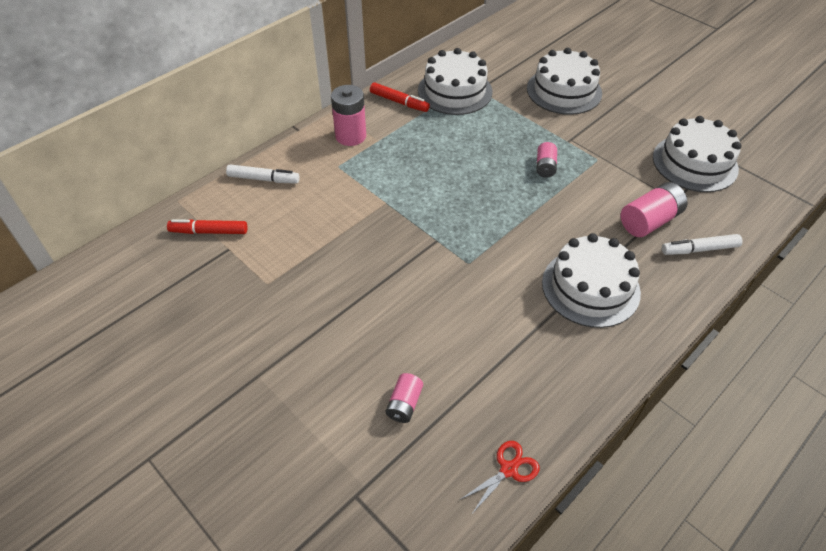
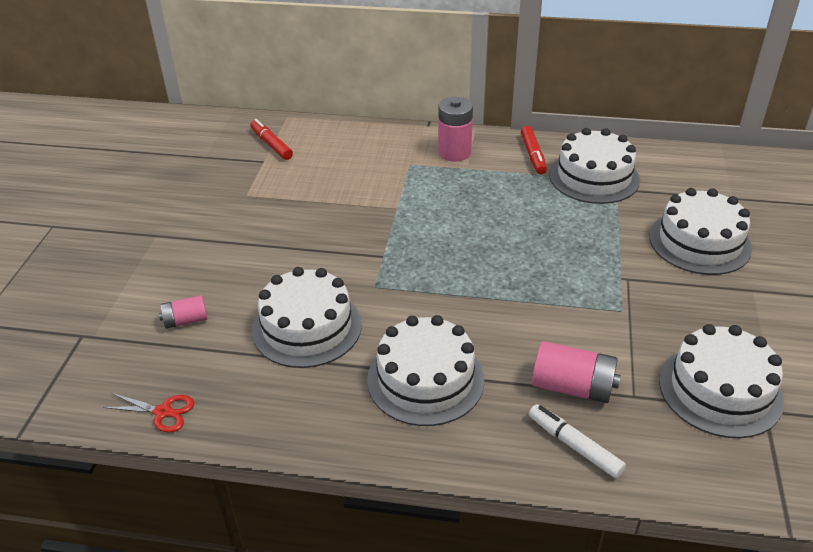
camera: 55 degrees right, 10 degrees down
(263, 179) = (352, 139): white marker -> none
(481, 326) = (307, 327): none -> white cake
(545, 167) = (561, 279): pink battery -> none

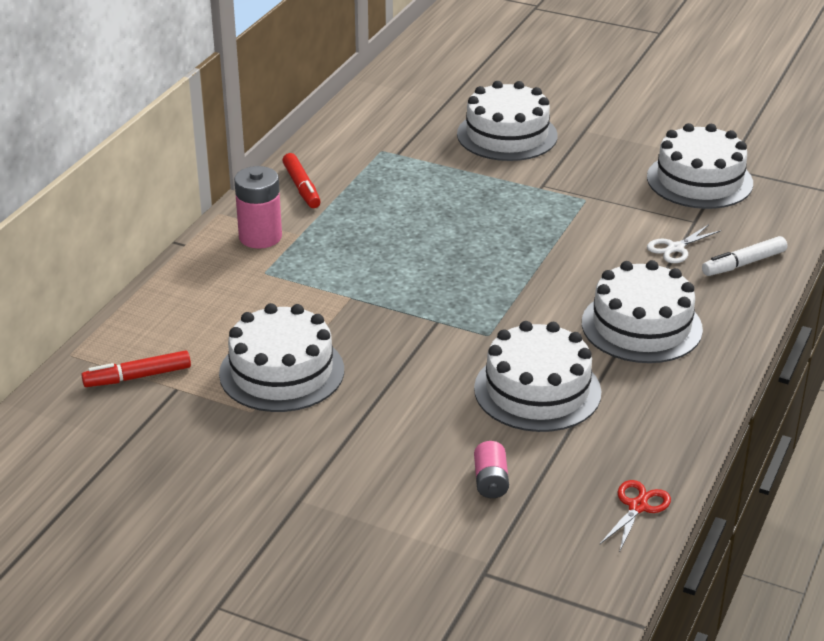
camera: 75 degrees left, 5 degrees down
(533, 155) = (302, 187): red marker -> red marker turned 60 degrees clockwise
(572, 387) = (675, 248): pink battery -> white scissors
(594, 177) = (368, 161): white cake -> white cake (281, 372)

